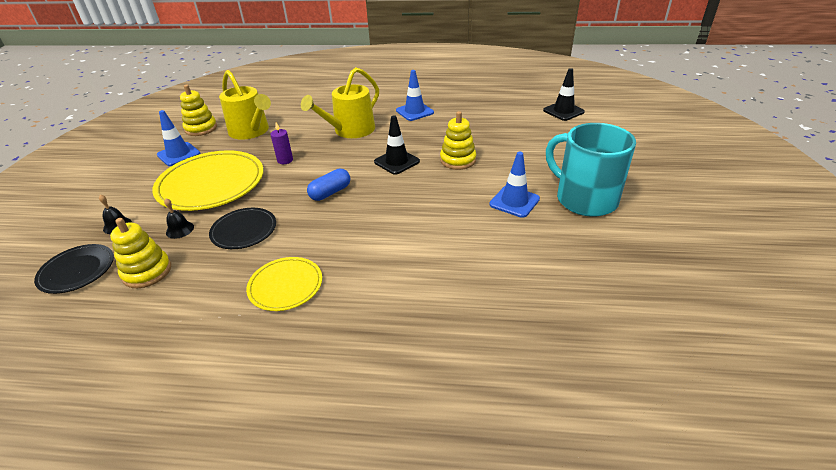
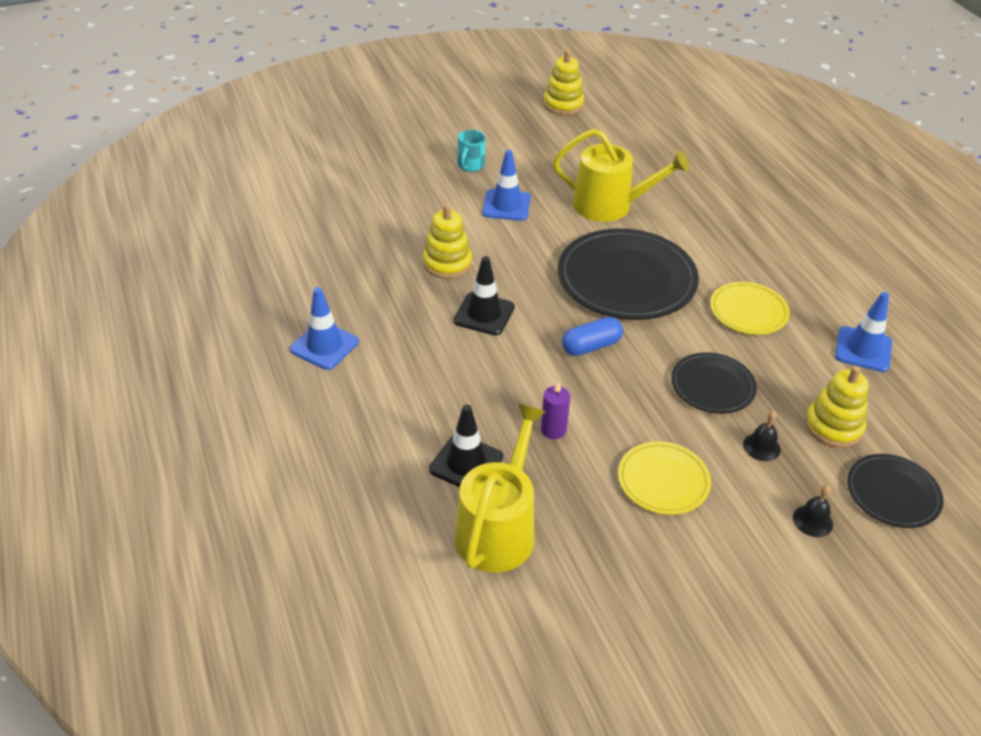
camera: 120 degrees left, 5 degrees up
(178, 154) = (629, 586): blue traffic cone -> blue traffic cone (863, 349)
(201, 128) = (533, 621): yellow stacking toy -> yellow stacking toy (563, 104)
(211, 184) = (663, 480): yellow plate -> yellow plate, size x0.54
(330, 192) = (591, 346): blue capsule -> blue capsule turned 45 degrees counterclockwise
(350, 130) = (425, 396): yellow watering can -> yellow watering can (609, 206)
(380, 232) = (626, 279): none -> black plate
(563, 111) = (261, 204): black traffic cone -> black traffic cone (466, 463)
(584, 199) = (470, 165): turquoise mug -> turquoise mug, size x0.43

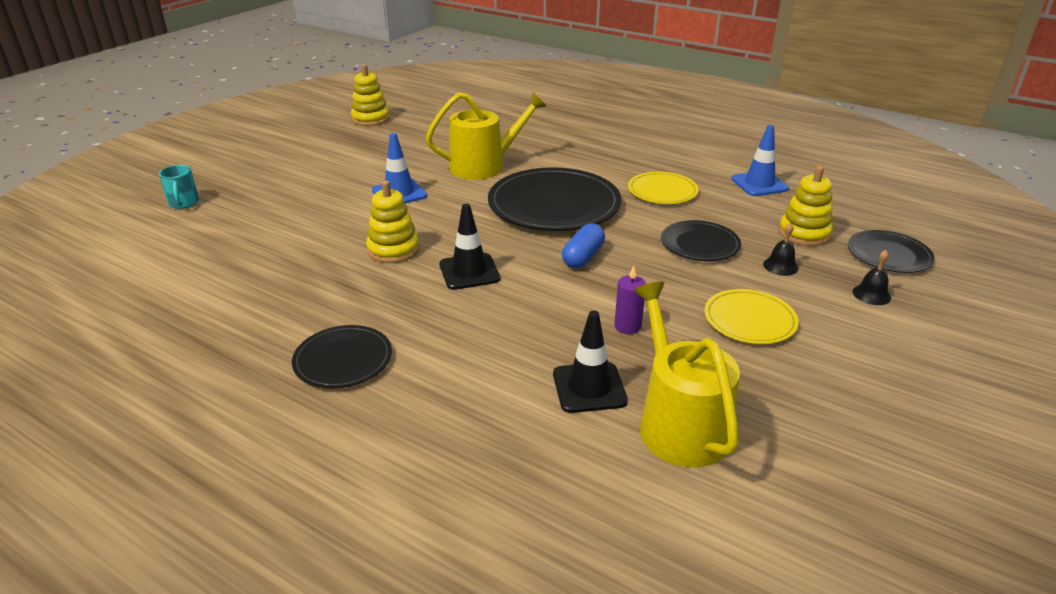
camera: 35 degrees left, 10 degrees down
(324, 346) = (343, 360): blue traffic cone -> black plate
(470, 165) = (335, 178): turquoise mug -> turquoise mug (184, 203)

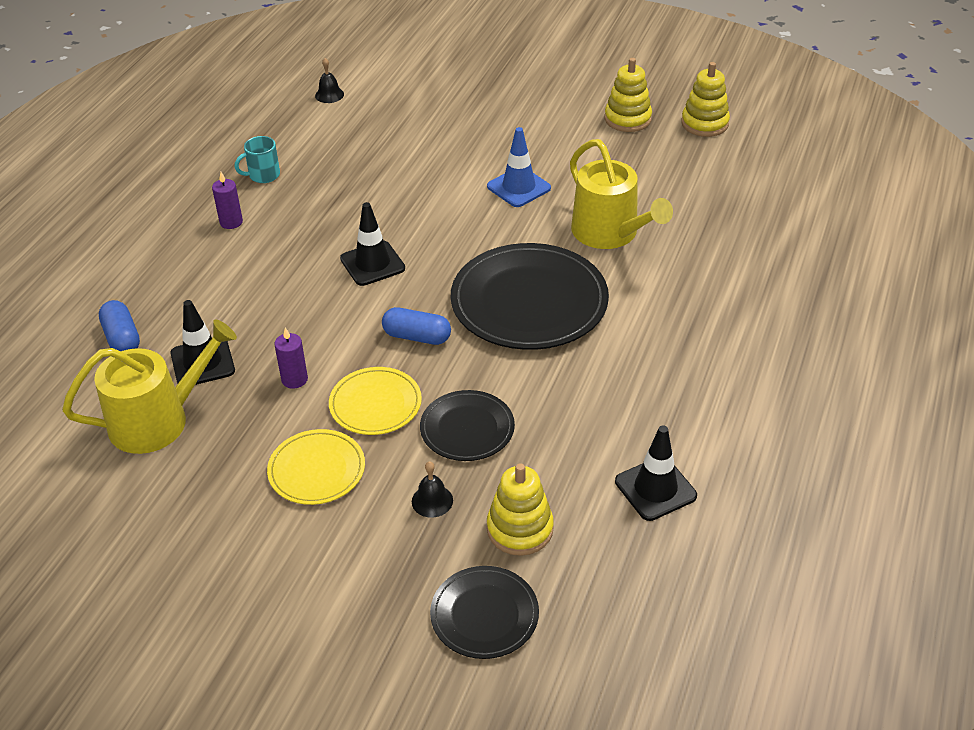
camera: 80 degrees right, 10 degrees up
(184, 203) = (457, 71): turquoise mug -> turquoise mug (263, 175)
(343, 360) = (231, 222): black plate -> purple candle
(393, 250) = (402, 209): yellow stacking toy -> yellow stacking toy (627, 119)
(529, 456) = (122, 338): none -> blue capsule
(662, 191) = (597, 390): yellow plate -> yellow plate (375, 404)
(759, 184) = (655, 489): blue traffic cone -> black traffic cone
(871, 294) = (383, 582): black bell -> black bell (329, 95)

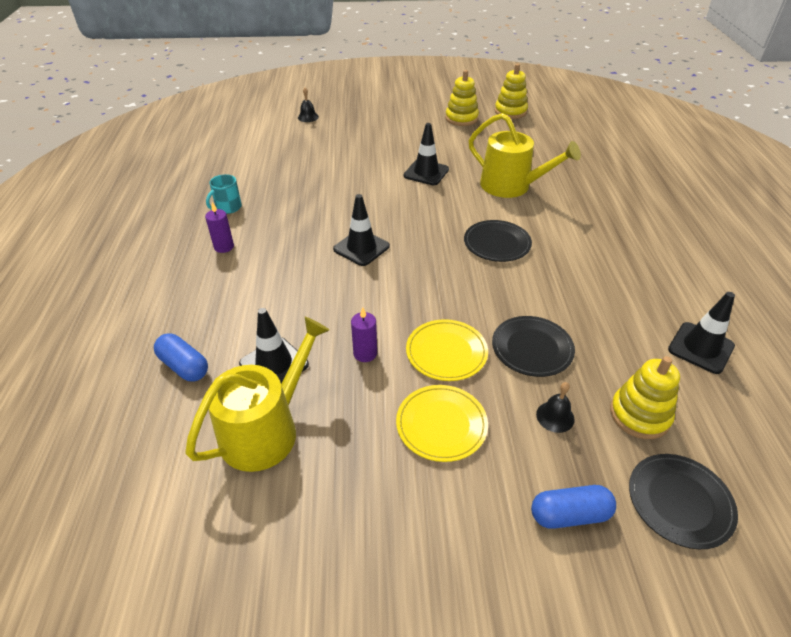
camera: 25 degrees left, 0 degrees up
(329, 95) = (242, 145): black bell -> black bell (308, 117)
(417, 336) = (437, 291): blue capsule -> blue capsule (569, 514)
(518, 187) = (426, 173): blue traffic cone -> black traffic cone
(529, 301) = (497, 243): black plate -> black plate, size x0.54

